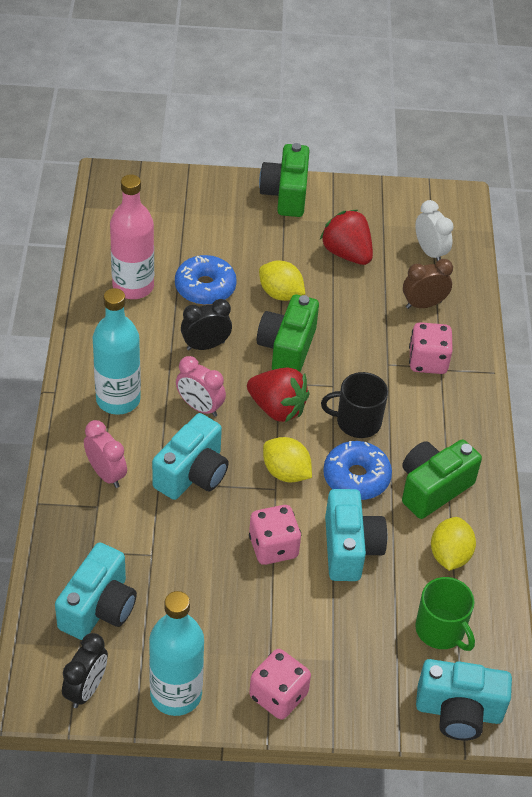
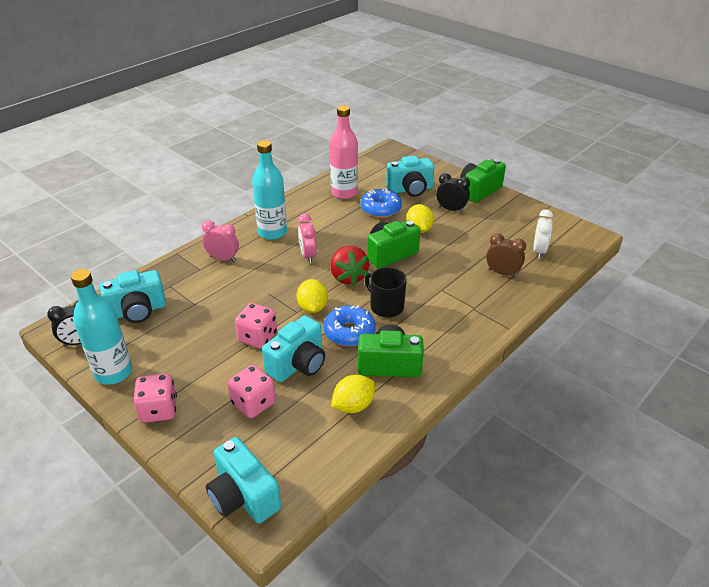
camera: 45 degrees right, 10 degrees down
(106, 474) = (223, 259): pink clock -> pink clock turned 75 degrees counterclockwise
(192, 474) = (263, 281): turquoise camera -> turquoise camera (410, 189)
(205, 346) = (347, 232): black clock -> black clock (451, 209)
(347, 253) = (483, 229): red strawberry -> none
(427, 361) = (469, 300): pink dice -> pink dice (253, 403)
(441, 630) = (294, 442): green mug -> none

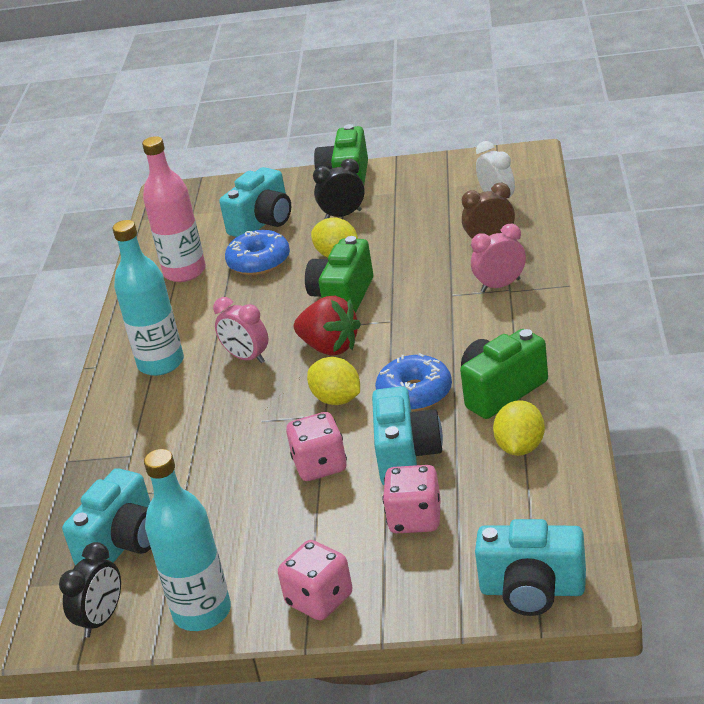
camera: 35 degrees left, 5 degrees down
(223, 259) = (142, 426): pink clock -> pink clock (500, 285)
(386, 306) = (417, 346): black mug -> none

